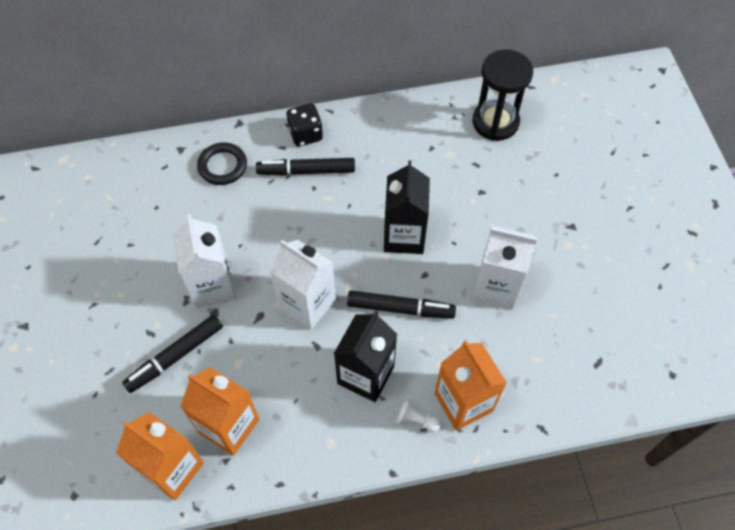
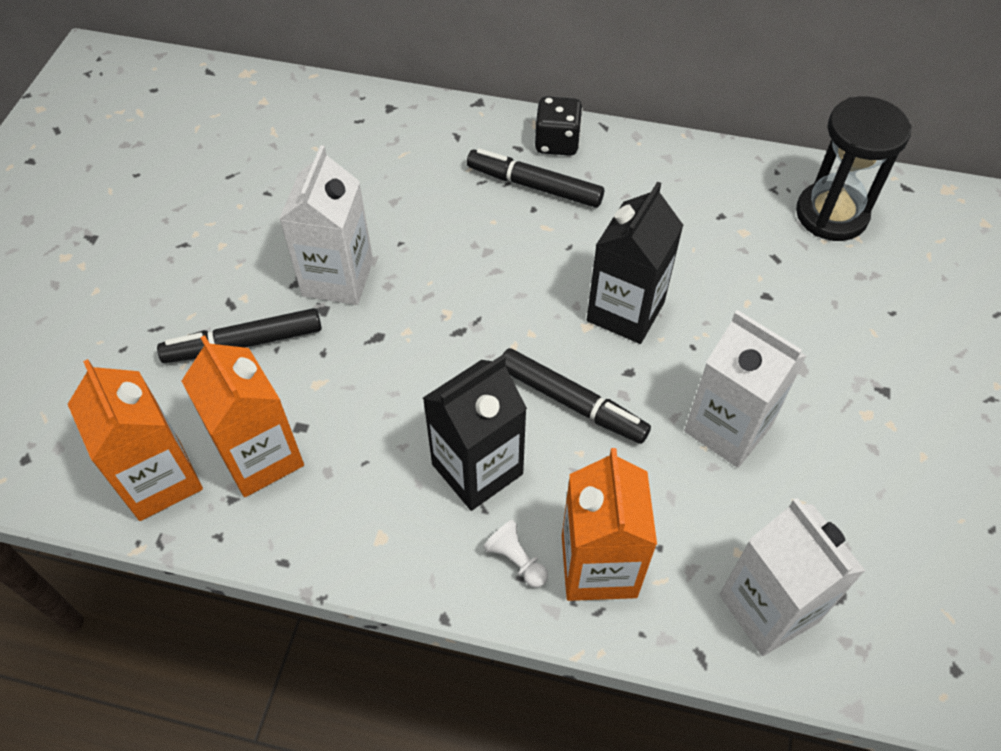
camera: 25 degrees right, 5 degrees down
(222, 166) = (430, 144): black ring -> none
(307, 304) = (447, 346): white carton -> white carton (768, 608)

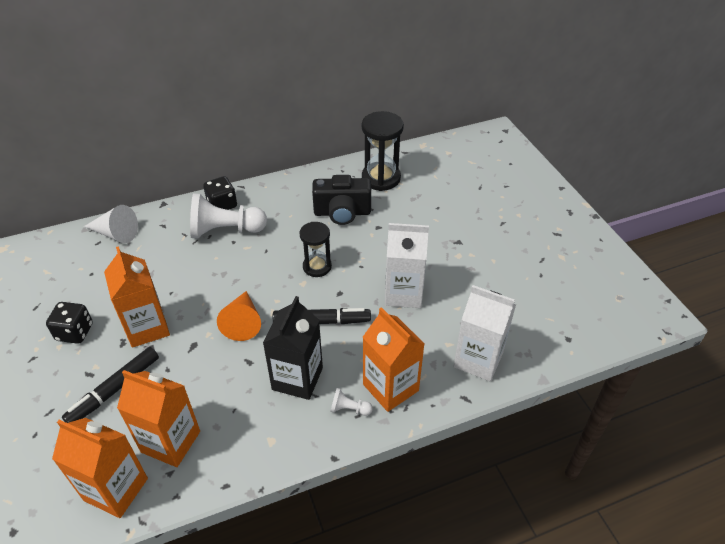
camera: 35 degrees left, 10 degrees down
(251, 236) = (75, 332): none -> black dice
(338, 278) = (147, 328): white carton -> orange carton
(389, 118) = (115, 234): none -> white cone
(463, 340) = (243, 322): none -> orange cone
(534, 186) = (225, 230): black marker -> white pawn
(625, 311) = (317, 267): black carton -> black hourglass
(726, 243) = (342, 213): none -> black camera

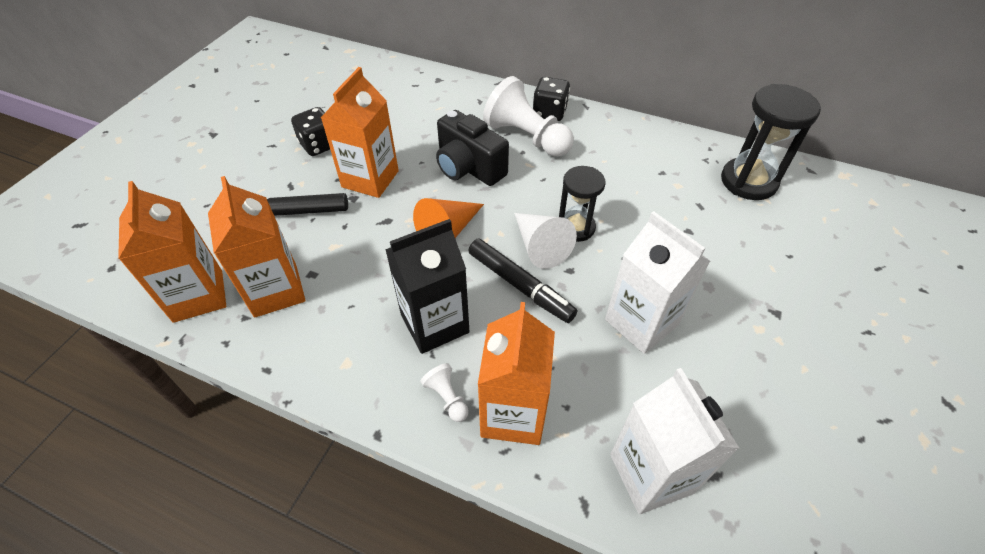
camera: 45 degrees right, 5 degrees up
(115, 234) = (435, 86): white cone -> white cone (539, 246)
(342, 213) = (663, 191): black camera -> black camera (468, 168)

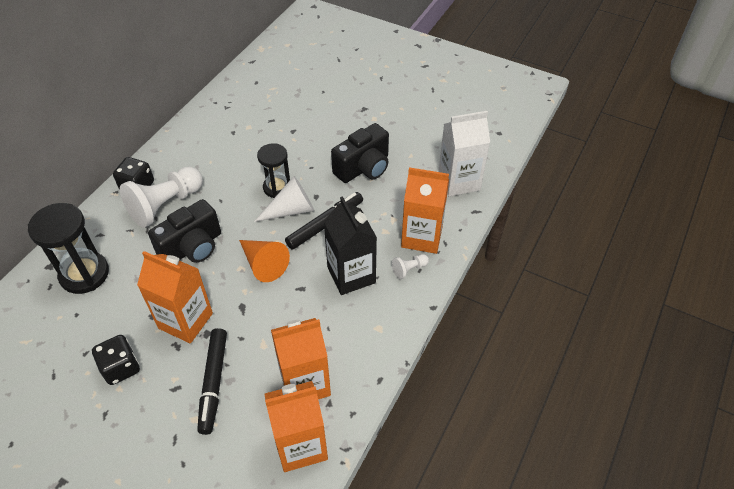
camera: 85 degrees left, 0 degrees up
(641, 322) = (363, 168): white carton -> black camera
(748, 181) = (254, 92): black hourglass -> black hourglass (84, 274)

